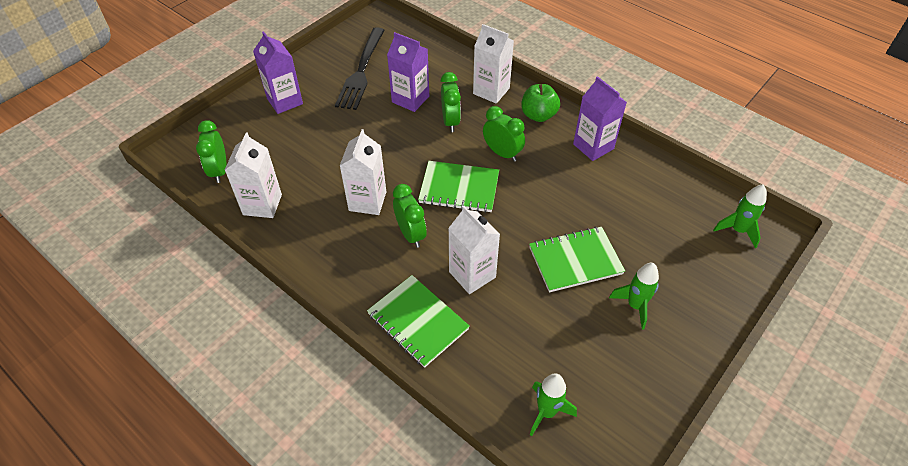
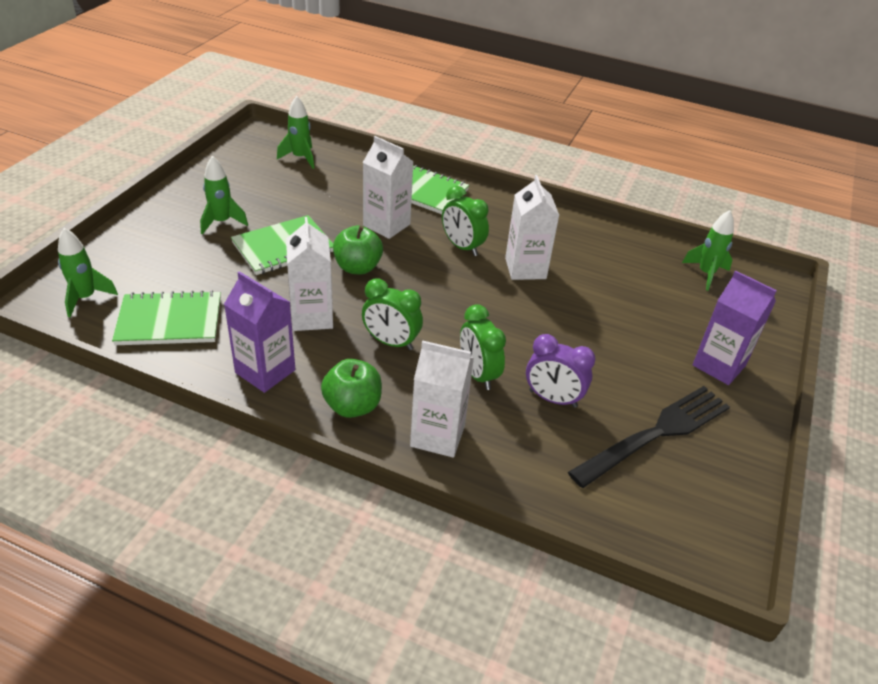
camera: 160 degrees right, 10 degrees down
(219, 171) = (706, 274): green clock -> green rocket
(262, 204) = (630, 251): white carton -> white carton (312, 317)
(361, 71) = (656, 433): black fork -> black fork turned 60 degrees clockwise
(410, 99) = (552, 399): purple carton -> purple clock
(459, 188) = (430, 294): green notebook -> green notebook (169, 321)
(512, 226) = (357, 267): none -> green apple

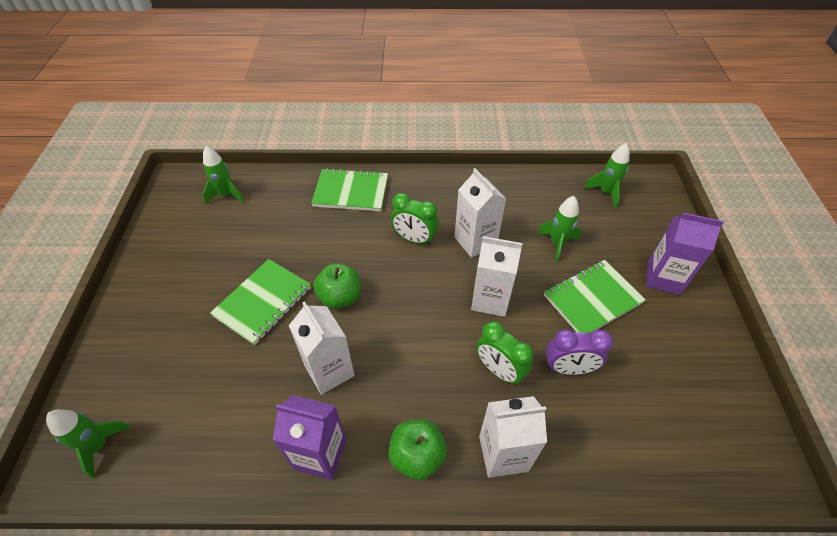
camera: 20 degrees left, 10 degrees up
(169, 321) = (199, 436): green notebook -> green notebook (592, 299)
(222, 222) = (190, 296): green rocket -> green rocket (557, 244)
(386, 225) = (340, 240): white carton -> white carton (490, 299)
(391, 342) = (411, 368): green clock -> none
(656, 433) = (659, 367): black fork -> none

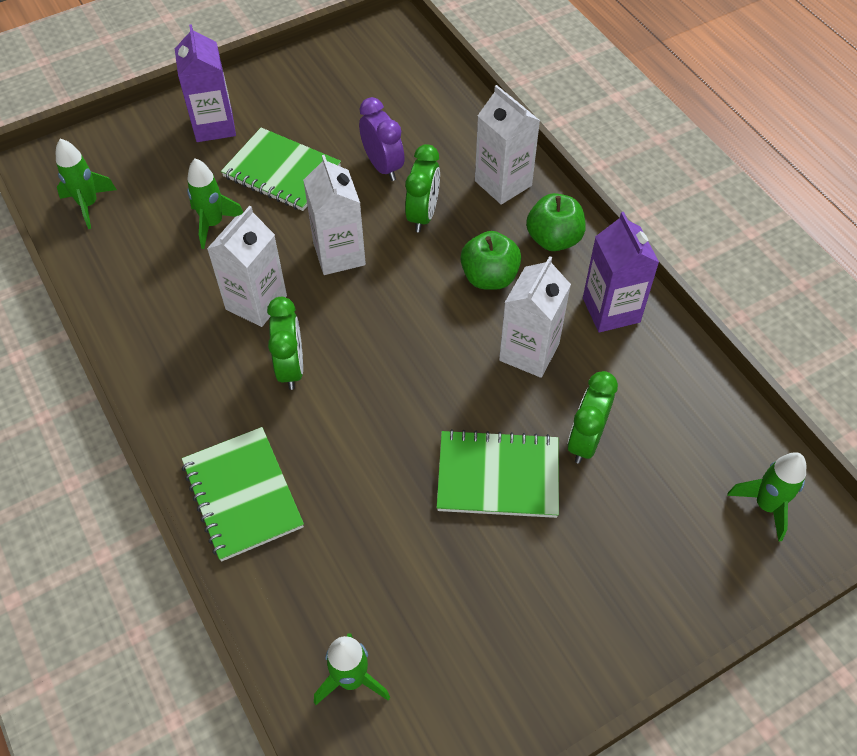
camera: 120 degrees left, 5 degrees up
(241, 363) = (585, 440): none -> green clock
(340, 297) = (433, 397): green apple -> green apple (489, 277)

